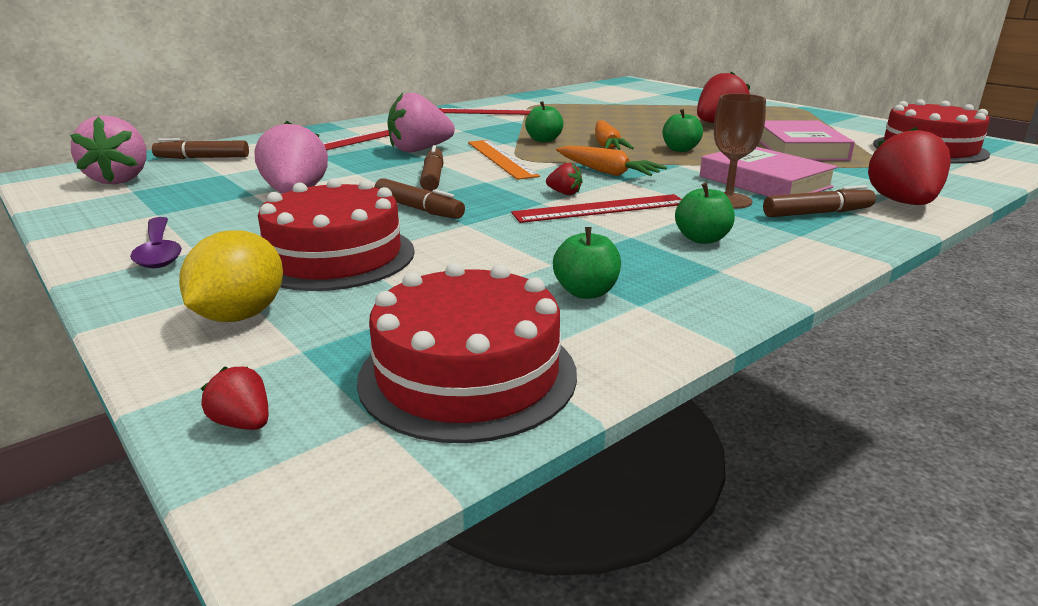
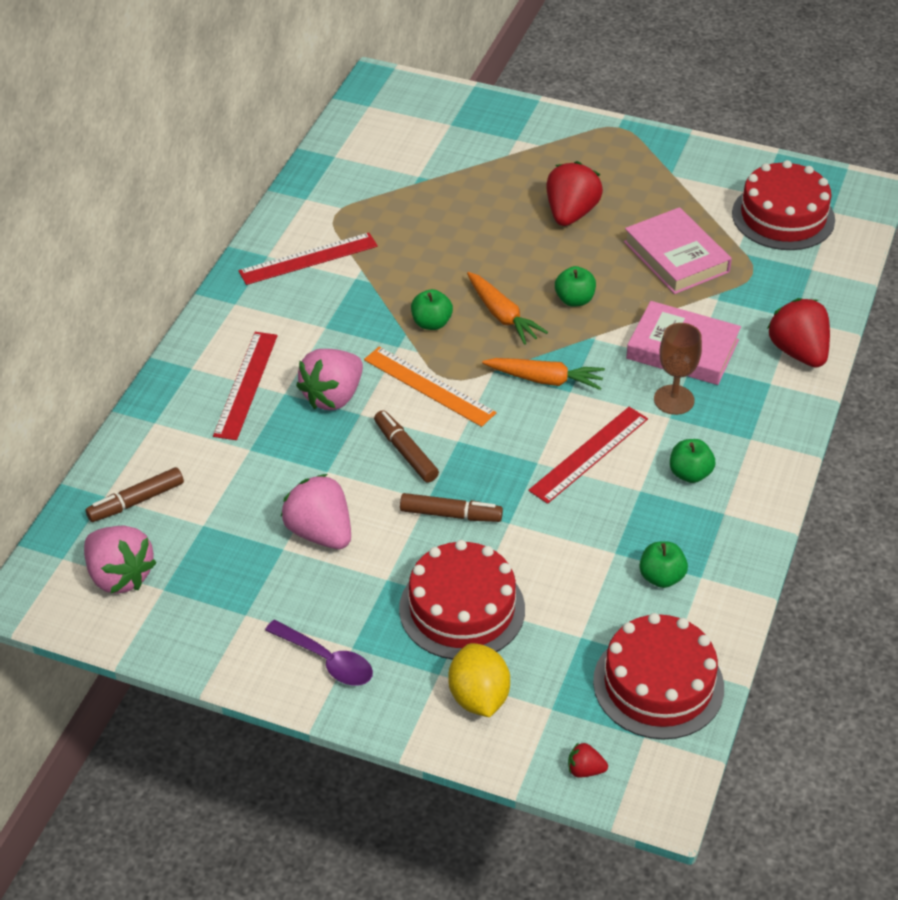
camera: 30 degrees left, 20 degrees up
(564, 193) = (541, 438): red strawberry -> none
(817, 213) = (746, 396): brown marker -> none

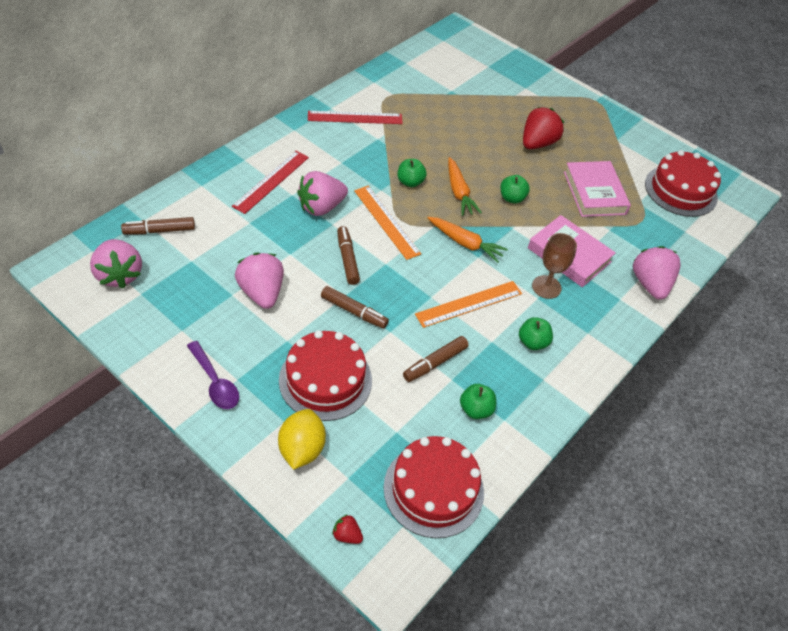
camera: 15 degrees right, 5 degrees up
(584, 540) = (435, 363): none -> brown marker
(589, 454) = (469, 304): red ruler -> orange ruler
(798, 352) = (650, 284): red strawberry -> pink strawberry

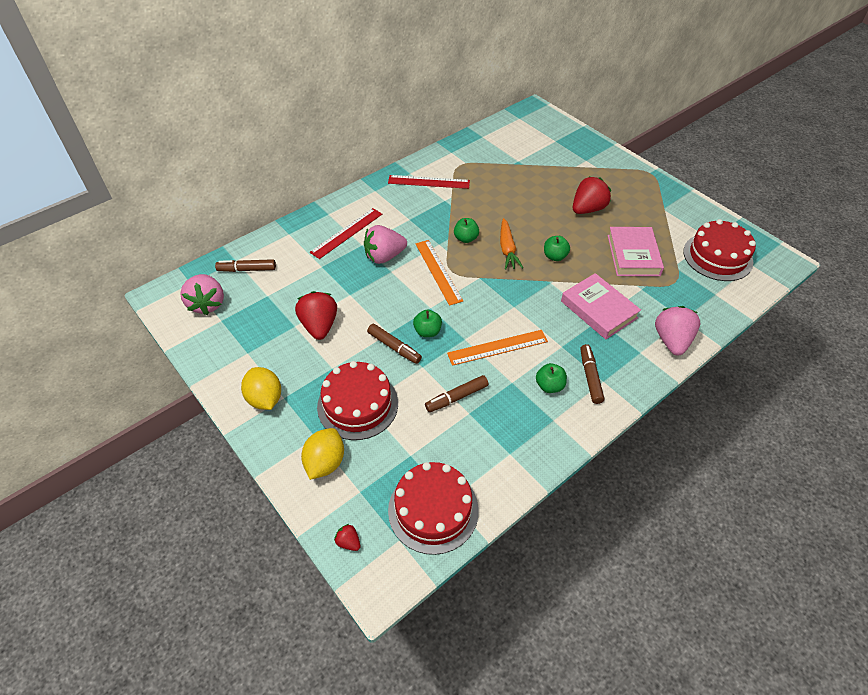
camera: 15 degrees right, 0 degrees up
(215, 382) = (265, 398): purple spoon -> yellow lemon
(262, 292) = (319, 326): pink strawberry -> red strawberry
(347, 259) = (398, 302): brown marker -> brown marker (590, 377)
(465, 243) = (504, 294): orange carrot -> none
(475, 409) = (485, 442): green apple -> green apple (427, 331)
(546, 287) = (572, 337): brown goblet -> none

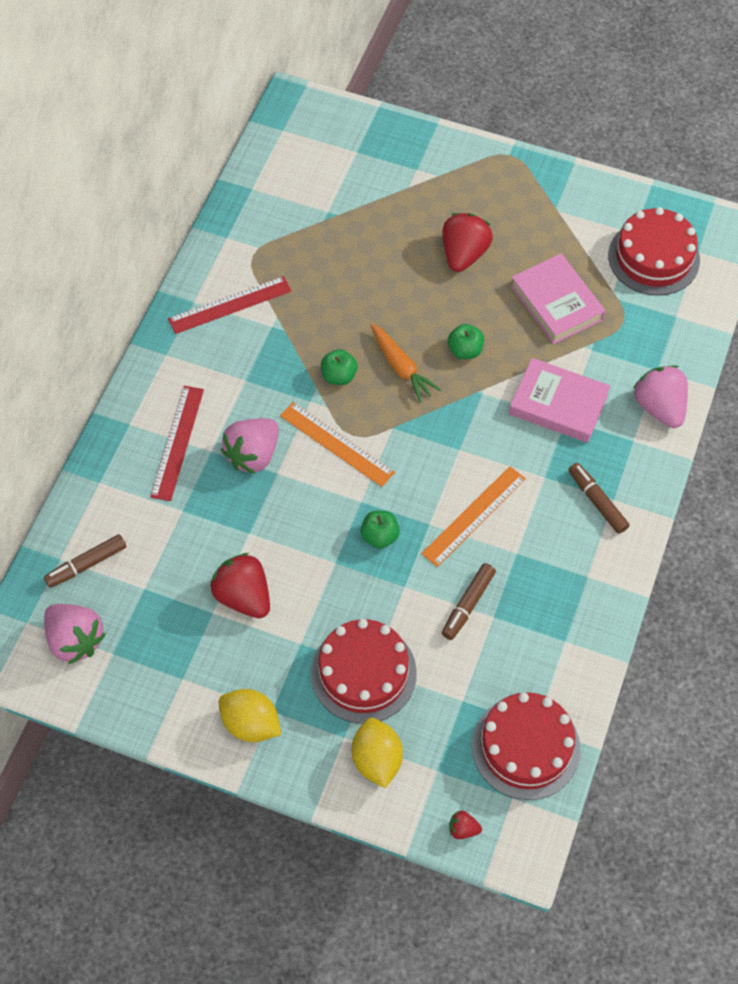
camera: 30 degrees left, 10 degrees up
(394, 347) = (354, 578): brown marker -> none
(549, 386) = (560, 536): green apple -> none

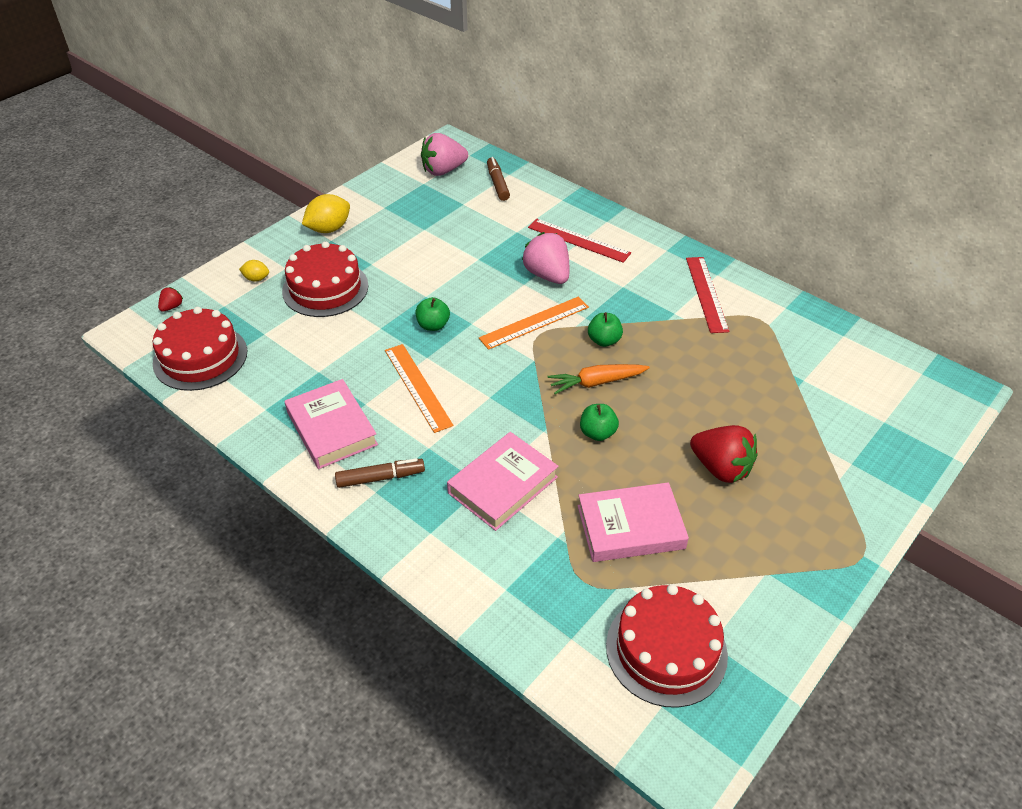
camera: 110 degrees right, 15 degrees down
(244, 596) = (427, 245): red strawberry -> none
(377, 760) = (256, 279): yellow lemon -> yellow lemon, size x0.54
(468, 604) = (339, 359): brown marker -> none
(561, 568) = (331, 428): none -> pink book
(659, 407) = (458, 572): pink strawberry -> none

